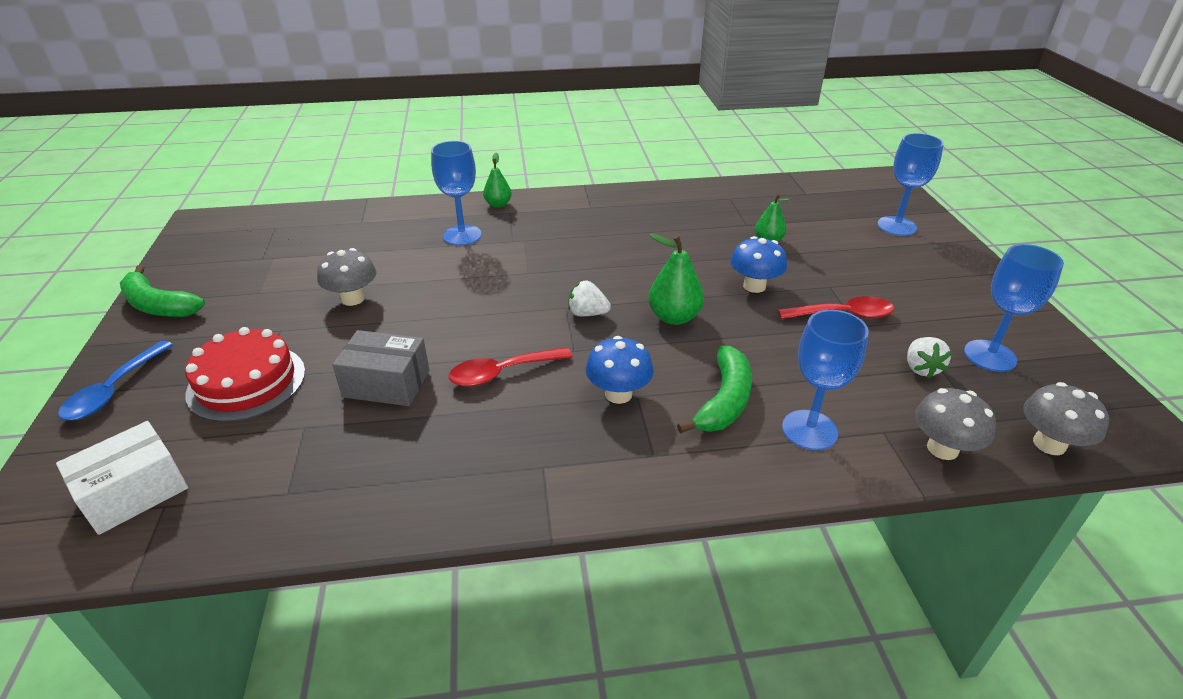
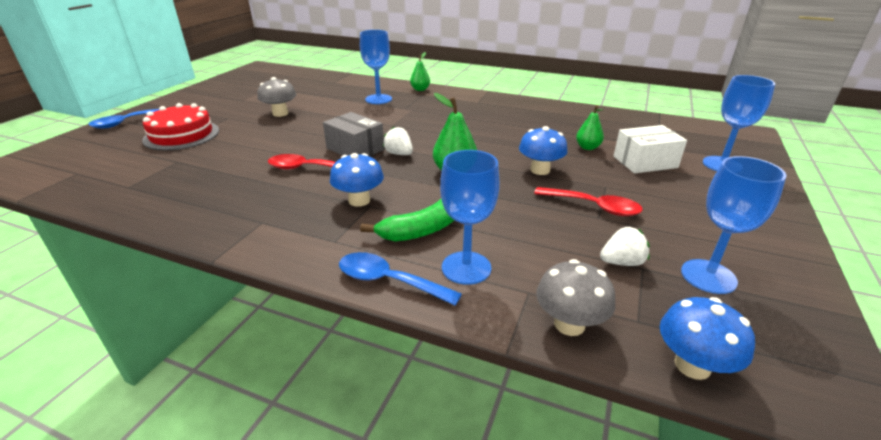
camera: 30 degrees right, 5 degrees down
(134, 492) = (74, 164): white box -> white box (645, 162)
(159, 305) = (193, 95): green banana -> none
(386, 384) = (241, 155): grey box -> grey box (355, 149)
(760, 476) = (389, 281): none -> blue spoon
(921, 368) = (622, 262): white strawberry -> white strawberry turned 135 degrees counterclockwise
(1049, 444) = (692, 365): grey mushroom -> blue mushroom

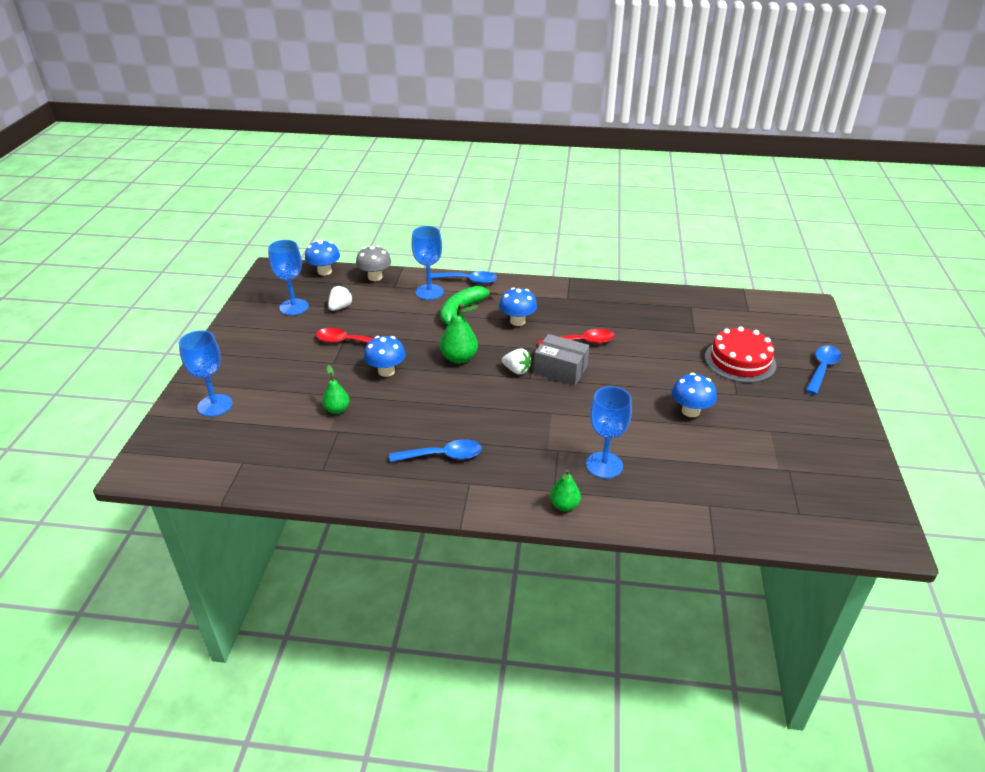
camera: 165 degrees right, 5 degrees up
(280, 113) = (690, 411): grey mushroom -> blue mushroom
(493, 114) = (443, 456): none -> blue spoon
(622, 262) = (340, 307): white strawberry -> white strawberry turned 150 degrees clockwise
(645, 162) = (287, 397): white box -> none

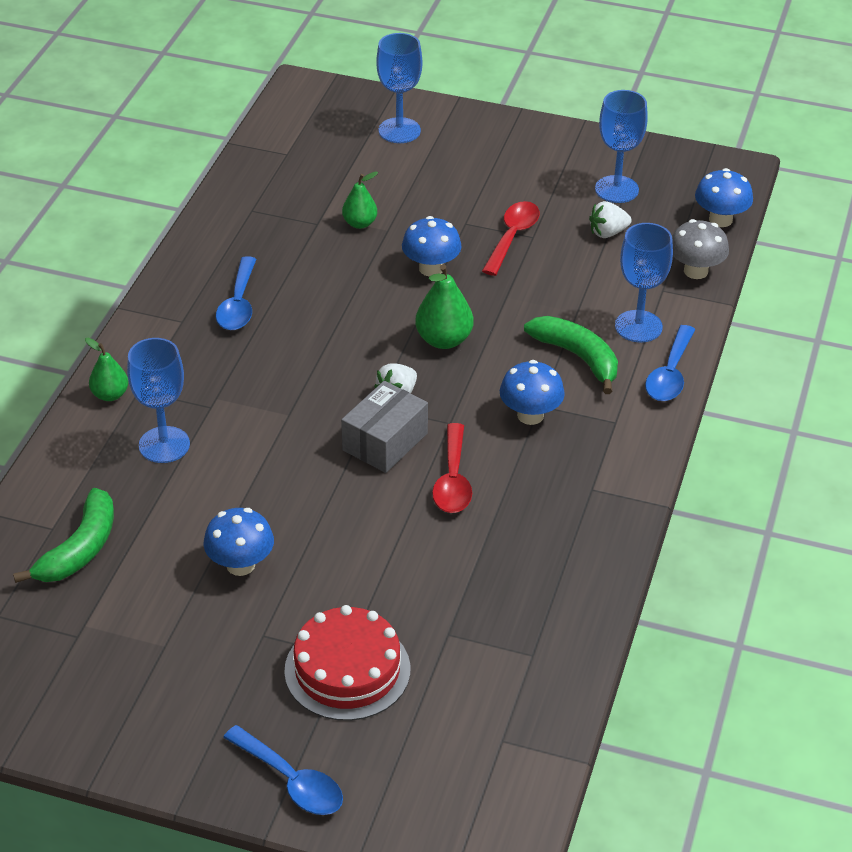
camera: 100 degrees right, 5 degrees up
(340, 307) = (608, 233): white strawberry -> white strawberry turned 120 degrees clockwise
(719, 486) = (79, 549): none -> green banana

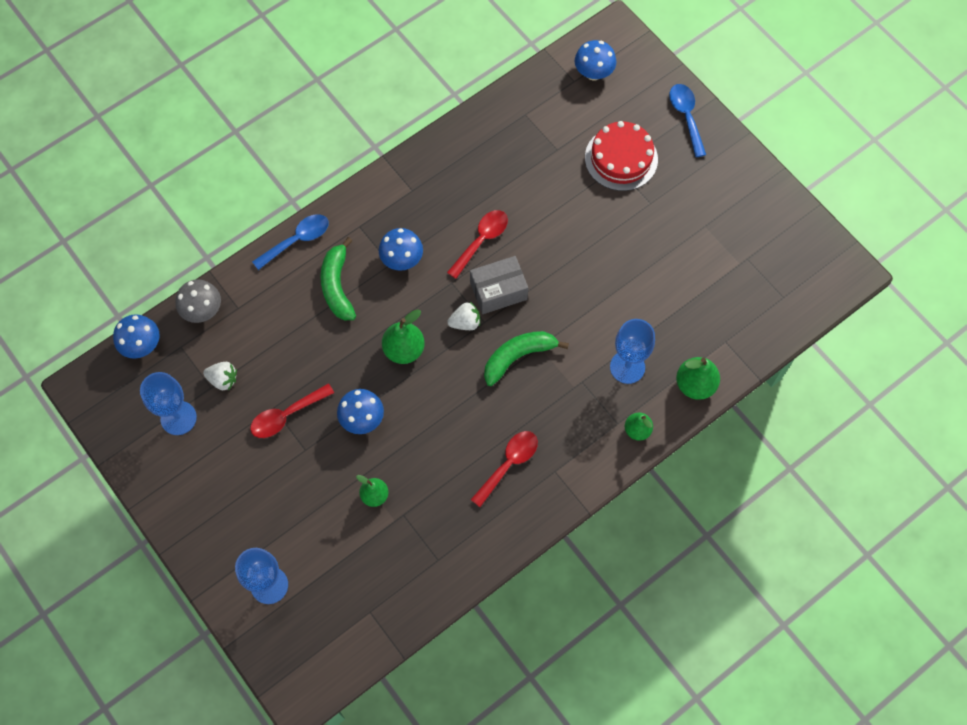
camera: 145 degrees left, 25 degrees up
(65, 467) = (695, 385): none -> green pear
(79, 549) = (717, 317): green banana -> green banana (518, 357)
(238, 304) = (508, 464): blue spoon -> red spoon
(240, 565) = (635, 253): blue mushroom -> blue mushroom (593, 73)
(638, 326) = (280, 287): blue goblet -> none

